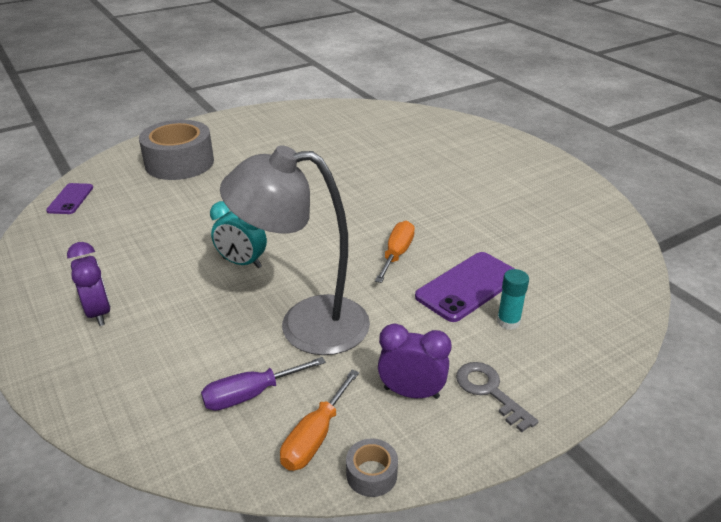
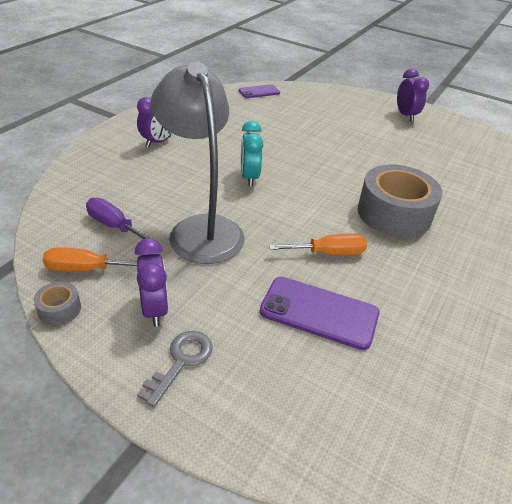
camera: 60 degrees right, 5 degrees up
(179, 163) = (341, 113): grey tape -> grey tape (394, 213)
(224, 131) = (405, 115): none -> purple clock
(508, 322) = (287, 355): turquoise glue stick -> none

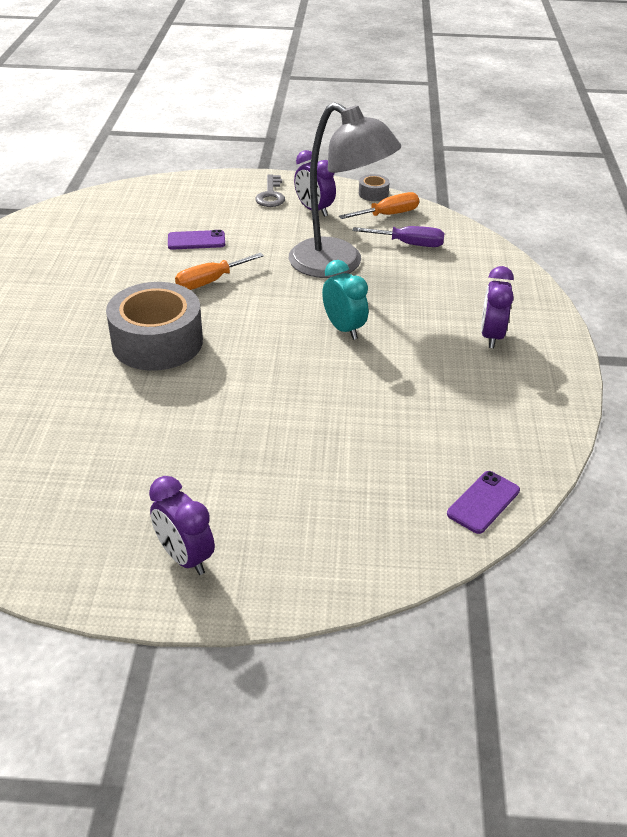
camera: 155 degrees right, 0 degrees up
(319, 312) = (196, 240): purple phone -> purple phone, size x0.61

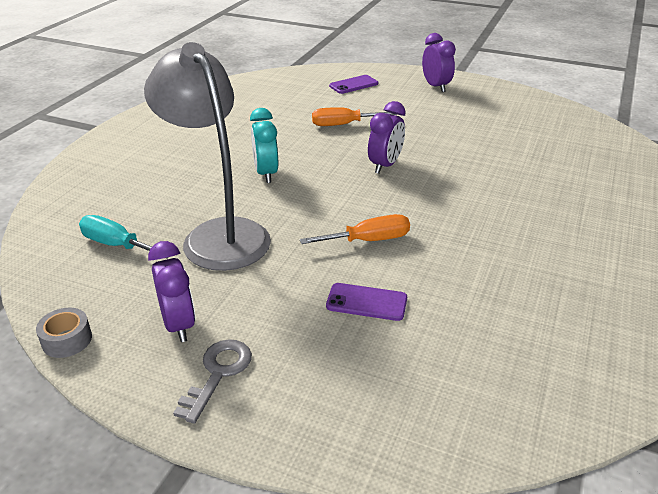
camera: 160 degrees left, 5 degrees down
(157, 342) = (436, 190): grey tape -> none
(388, 215) = (91, 294): orange screwdriver -> orange screwdriver (343, 125)
(409, 244) = (116, 245): purple screwdriver -> turquoise screwdriver
(483, 502) = (263, 81): purple phone -> purple phone (353, 85)
(491, 336) = (153, 149): purple clock -> purple clock (385, 165)

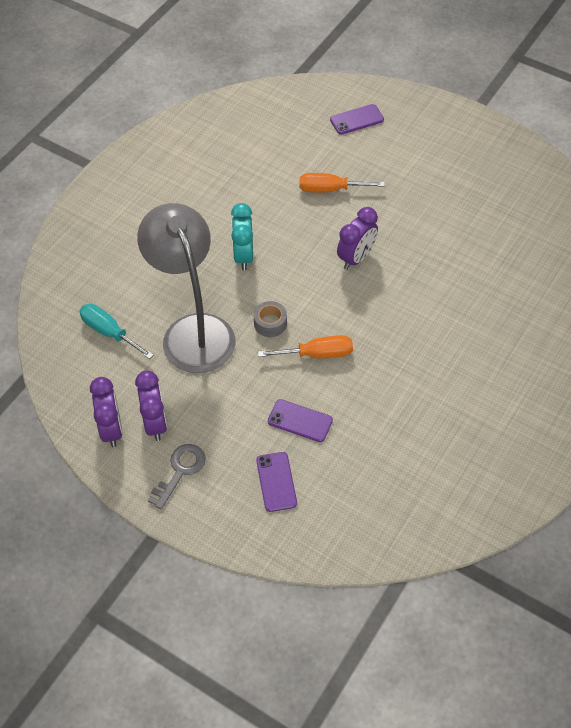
camera: 10 degrees right, 20 degrees up
(67, 340) = (74, 426): grey tape -> grey tape (270, 323)
(354, 370) = (276, 482): none -> purple phone
(435, 87) = (444, 133): purple clock -> purple clock (111, 429)

